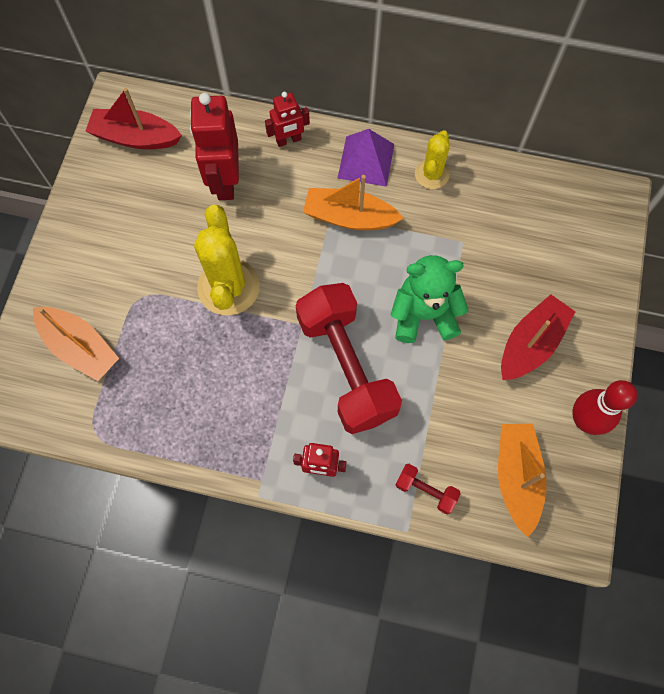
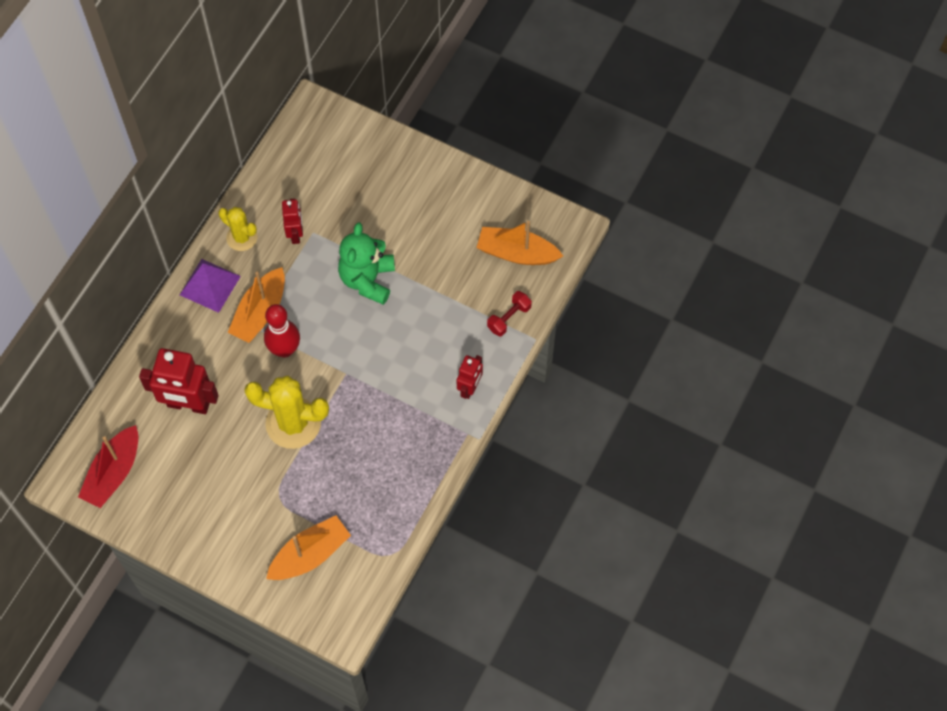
camera: 75 degrees left, 5 degrees down
(288, 140) = (166, 342): red robot -> red robot (295, 234)
(346, 367) = (393, 349): red dumbbell -> none
(530, 344) = (416, 210): red boat -> none
(584, 420) = (487, 193): red bowling pin -> red bowling pin (285, 349)

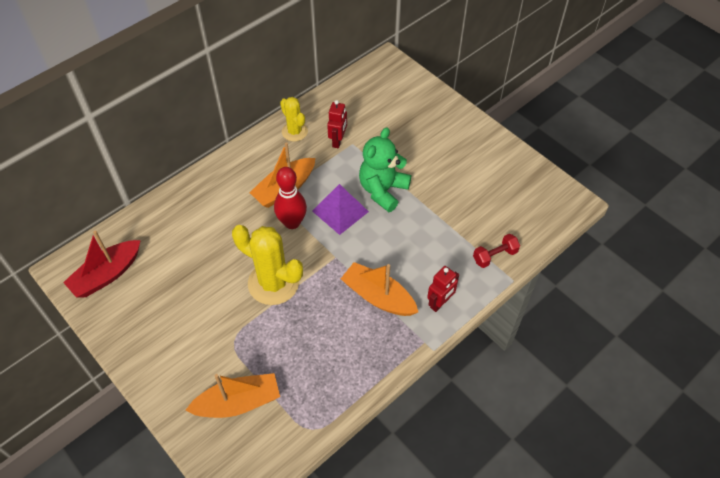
camera: 20 degrees right, 10 degrees down
(188, 405) = (194, 241): red robot -> none
(210, 285) = (254, 158): purple pyramid -> purple pyramid (340, 211)
(517, 253) = (518, 207): orange boat -> orange boat (378, 297)

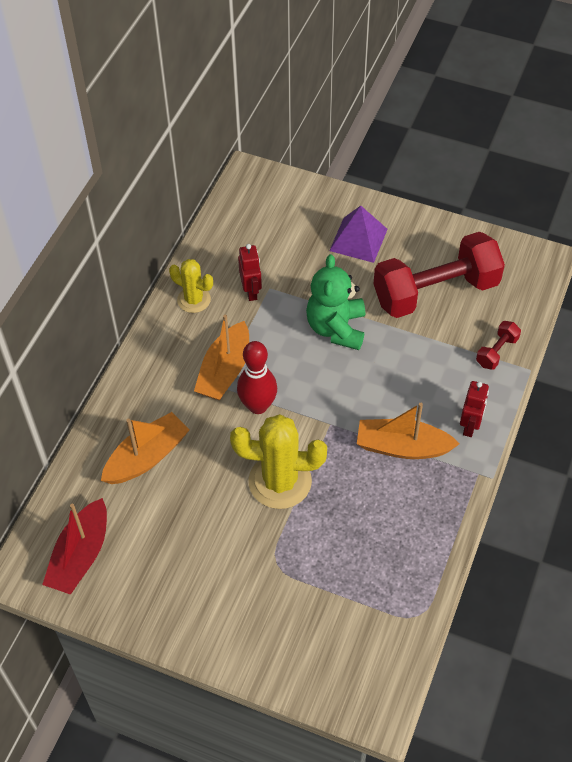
camera: 25 degrees left, 0 degrees up
(238, 402) = (323, 625): orange boat -> orange boat (147, 457)
(340, 211) = (303, 371): purple pyramid -> purple pyramid (358, 240)
(474, 193) = (435, 292): none -> red dumbbell

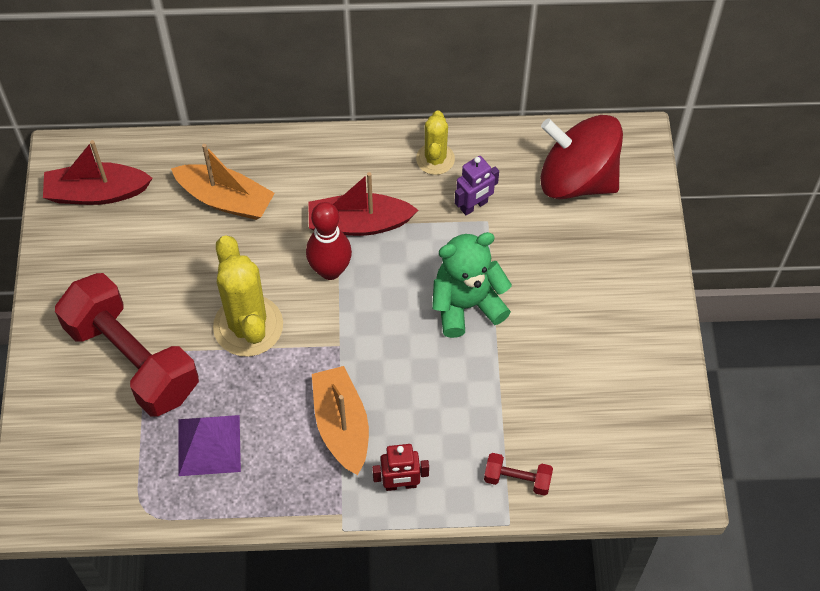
camera: 65 degrees right, 5 degrees up
(225, 371) = (359, 223): orange boat -> red boat
(251, 291) = (474, 206): red robot -> purple robot
(264, 221) = (577, 179): none -> red spinning top
(358, 240) = (603, 281): purple pyramid -> purple pyramid (209, 445)
(435, 292) = (570, 386): red dumbbell -> red dumbbell (132, 359)

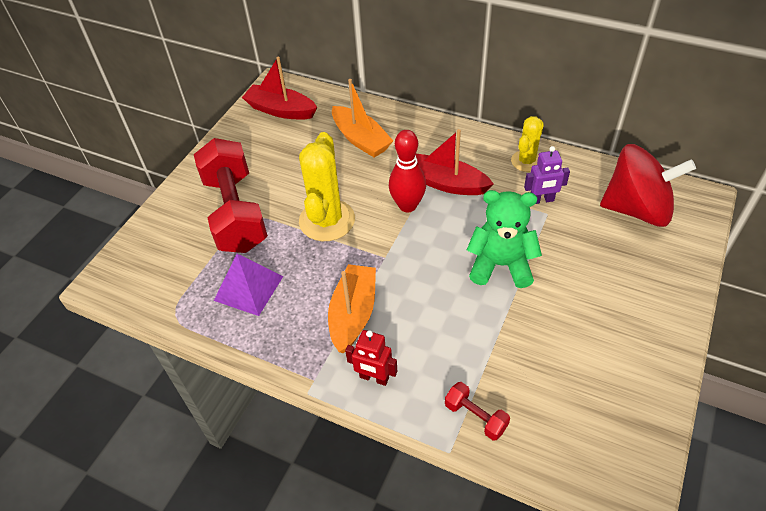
camera: 30 degrees right, 10 degrees down
(577, 179) = (636, 209): red spinning top -> red spinning top turned 135 degrees clockwise

